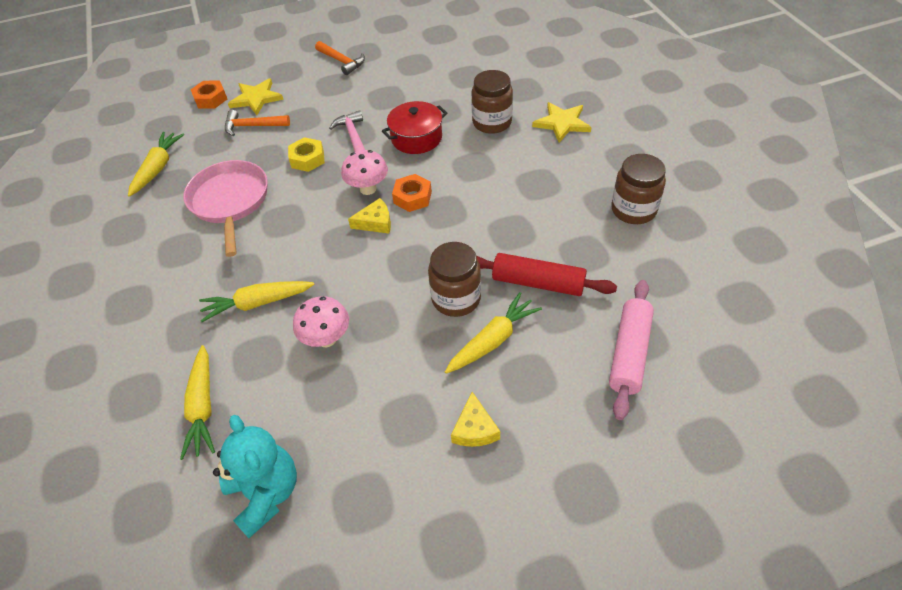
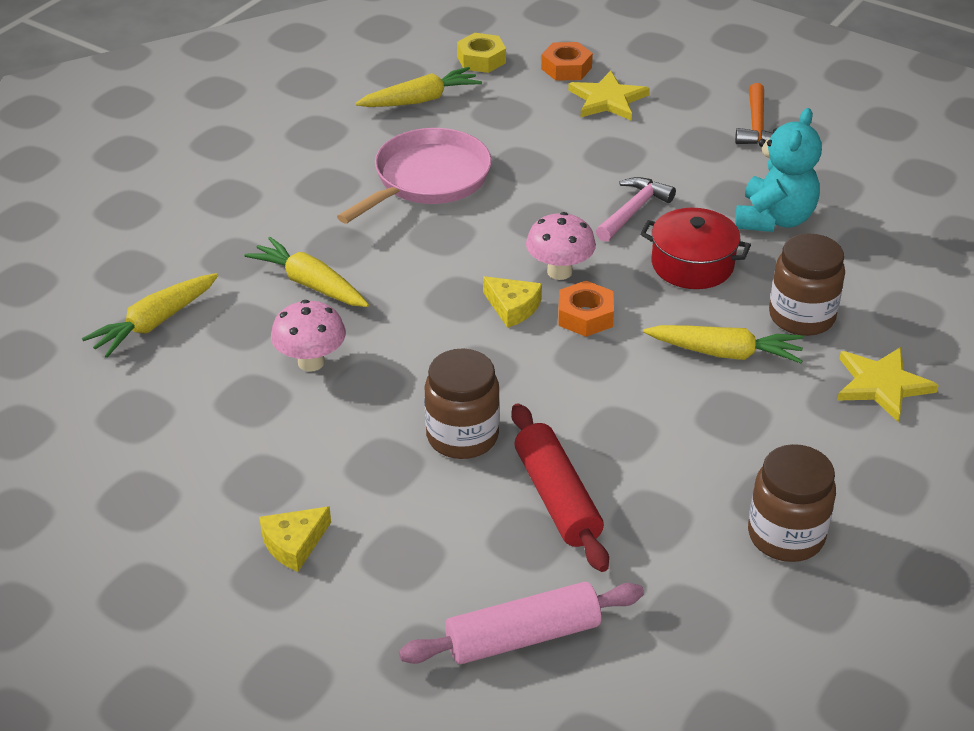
camera: 50 degrees right, 10 degrees down
(252, 126) = (559, 125): orange hammer -> none
(266, 493) = (96, 424): turquoise teddy bear -> turquoise teddy bear (774, 219)
(307, 159) = (554, 197): yellow nut -> yellow nut (481, 59)
(493, 340) = (429, 499): yellow carrot -> yellow carrot (725, 353)

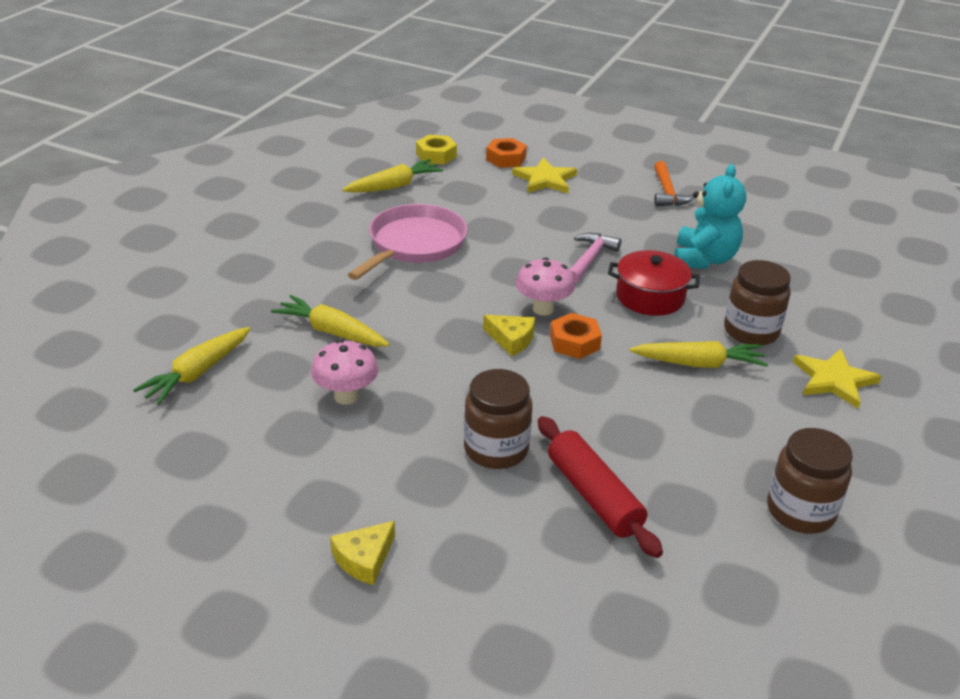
camera: 10 degrees left, 5 degrees down
(523, 637) = (598, 626): pink rolling pin -> none

